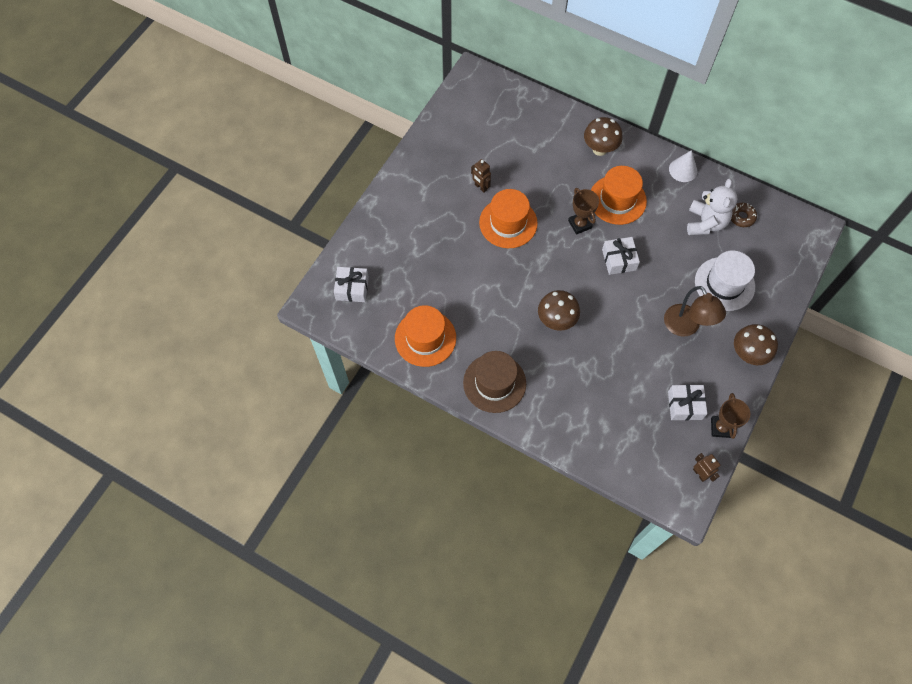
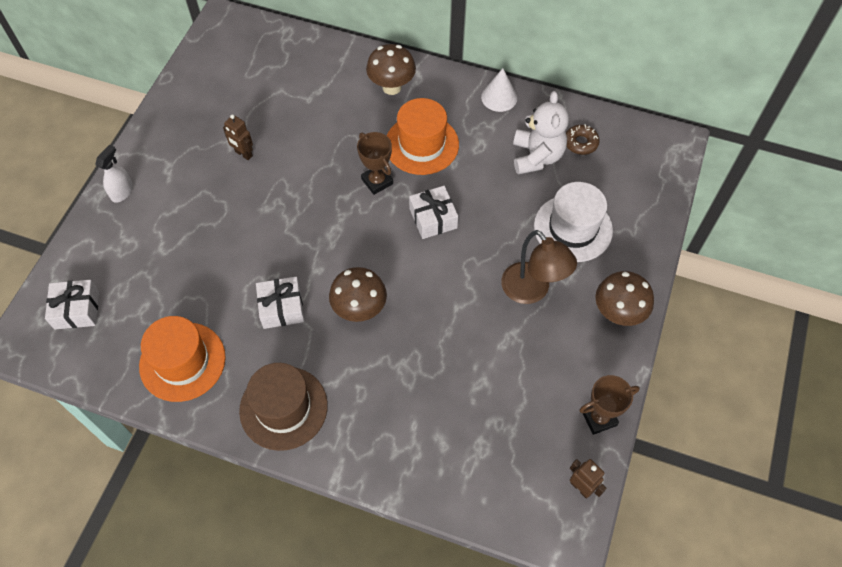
camera: 10 degrees left, 5 degrees down
(388, 204) = (122, 192): none -> white spray bottle
(508, 223) = (283, 193): orange hat -> none
(685, 405) = (546, 396): white gift -> white gift (282, 308)
(721, 427) = (599, 418): brown trophy -> brown trophy turned 75 degrees clockwise

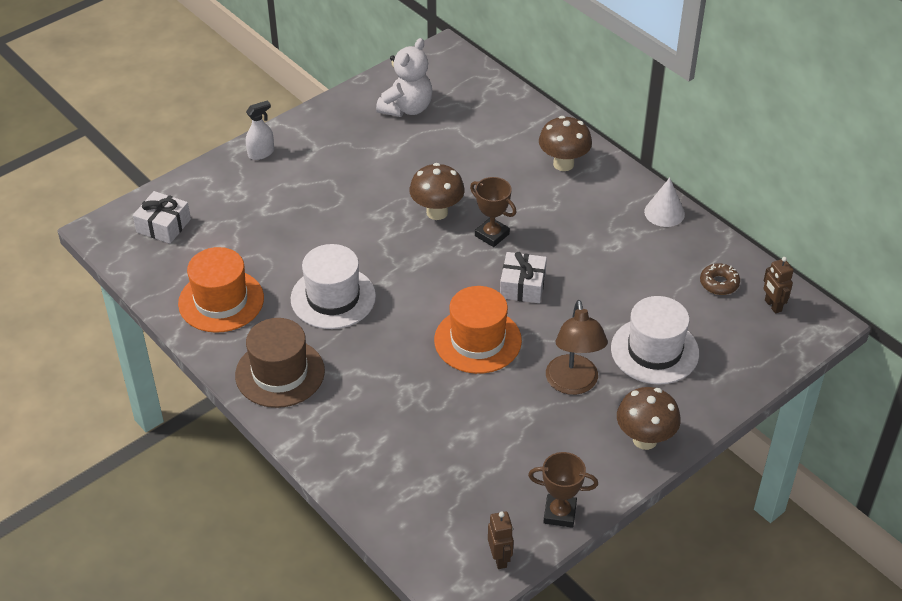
camera: 30 degrees right, 15 degrees down
(243, 154) = (386, 165): brown robot -> brown robot (772, 305)
(282, 308) = (333, 297): white gift -> white hat
(359, 310) = (400, 329): brown mushroom -> brown mushroom (437, 212)
(377, 181) = (492, 235): brown trophy -> brown trophy turned 45 degrees counterclockwise
(421, 144) = (557, 222): orange hat -> orange hat (477, 340)
(536, 157) = (664, 277): white teddy bear -> white teddy bear (407, 108)

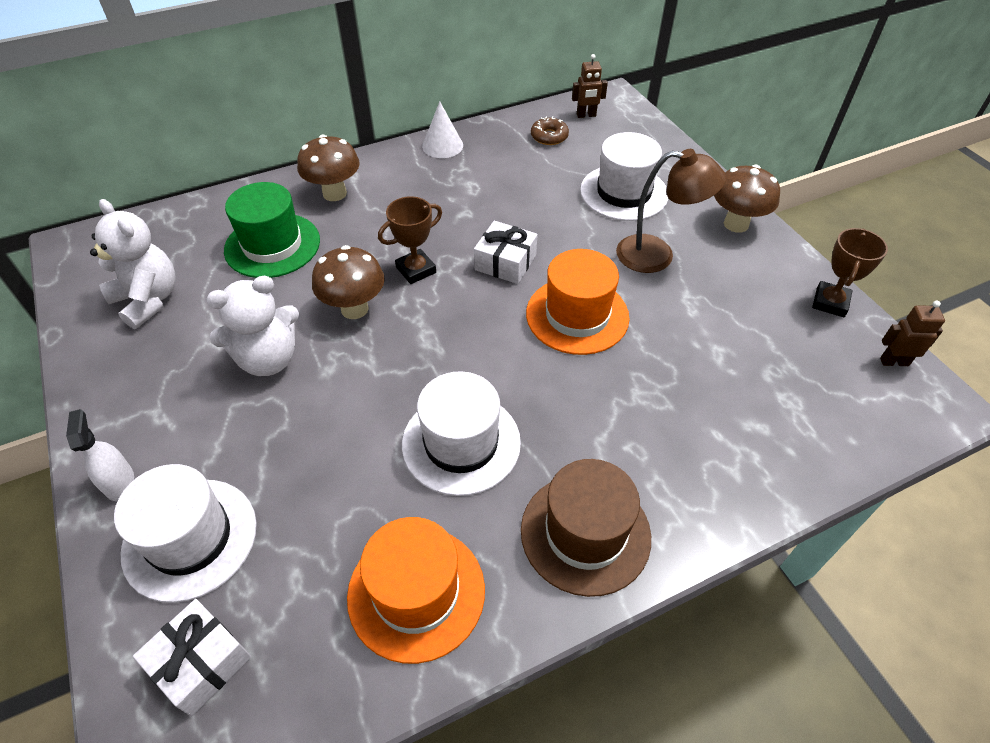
camera: 75 degrees left, 5 degrees up
(232, 195) = (190, 538): none -> white hat
(374, 183) = (268, 359): none -> white teddy bear
(486, 149) = (272, 245): none -> green hat

